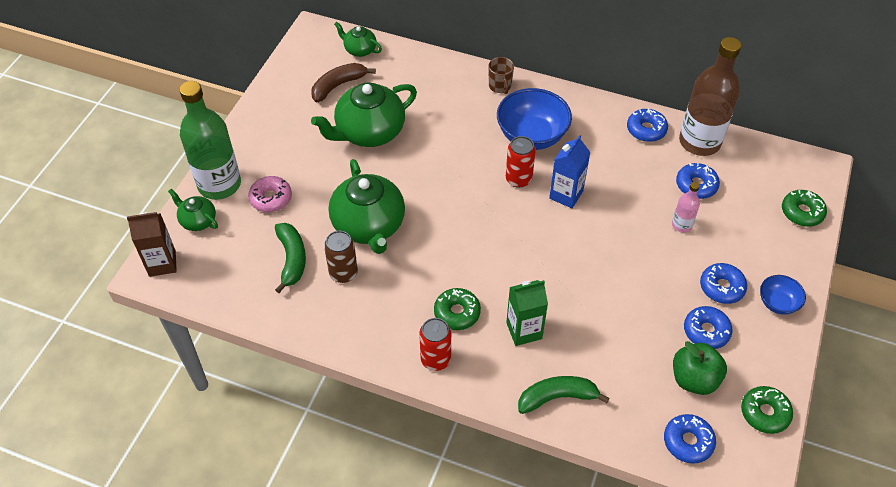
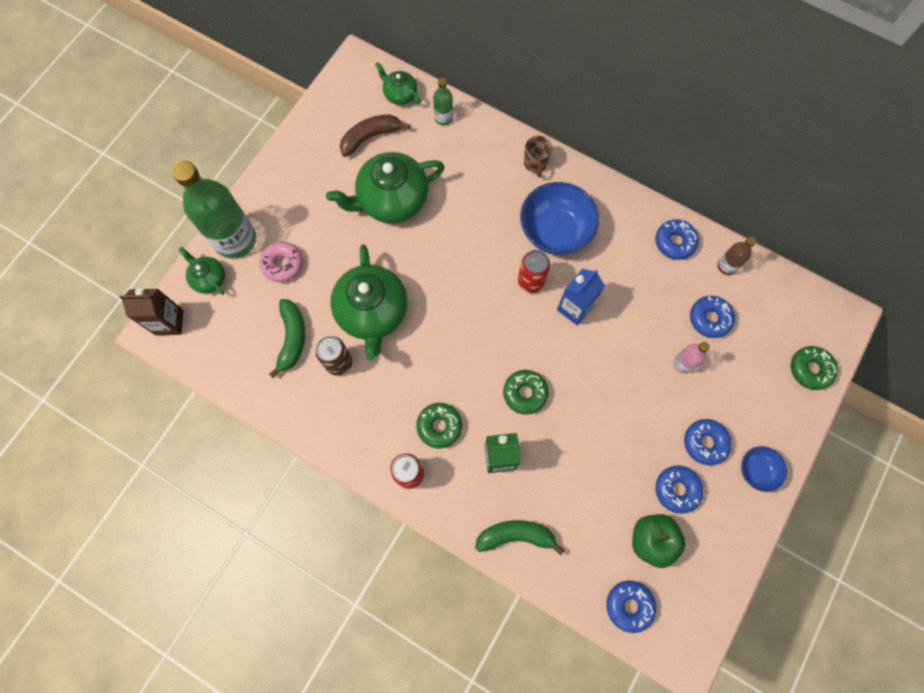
camera: 10 degrees right, 20 degrees up
(405, 62) = (443, 118): none -> green bottle
(699, 142) = (726, 266): brown bottle -> brown bottle, size x0.45
(764, 413) = (710, 588): green donut -> green donut (525, 393)

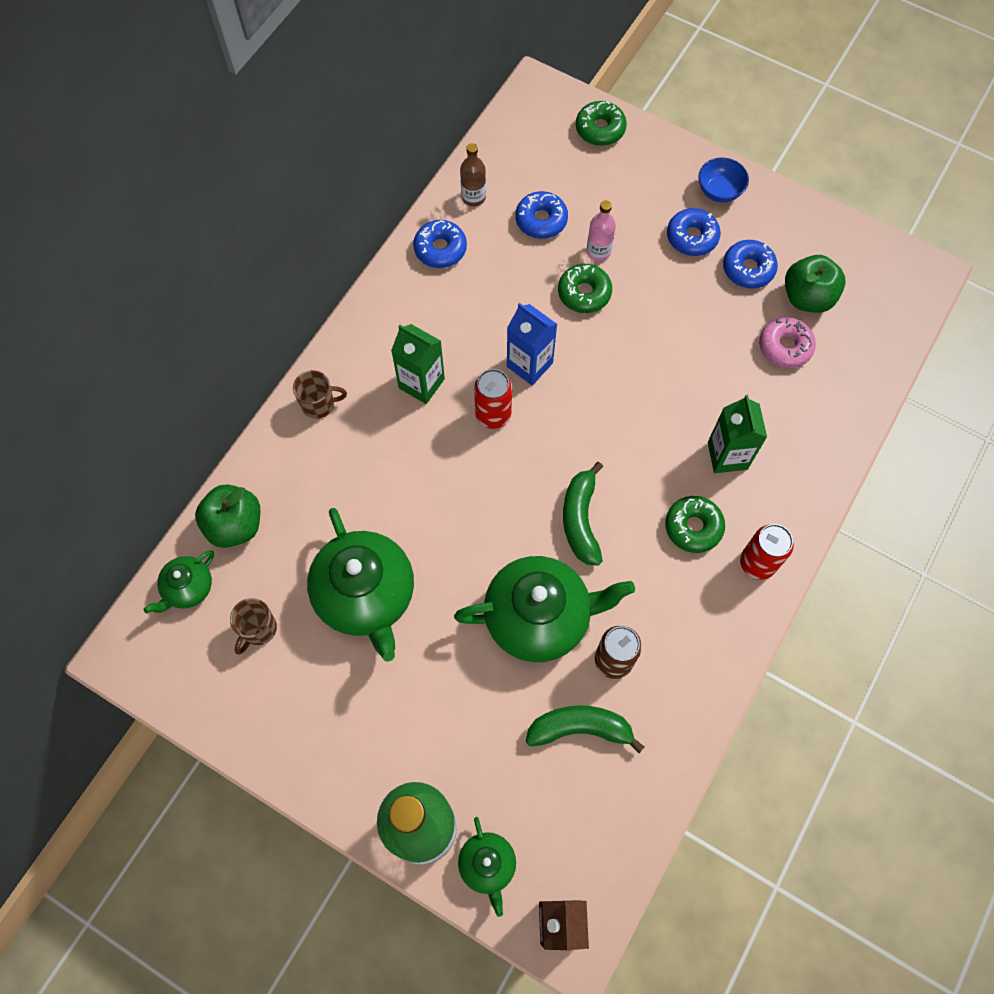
camera: 90 degrees left, 5 degrees down
(209, 278) = (487, 865): green teapot -> green teapot turned 60 degrees counterclockwise
(282, 264) = (465, 750): pink donut -> pink donut (785, 347)
(370, 137) = (258, 629): brown banana -> brown mug
(443, 118) = (235, 525): green bottle -> green apple
(516, 535) = (819, 439): green banana -> green banana (580, 520)
(525, 393) = (644, 425): green donut -> green donut (584, 293)
(555, 231) = (421, 383): blue bowl -> green carton
(629, 605) = (881, 324): blue donut -> none

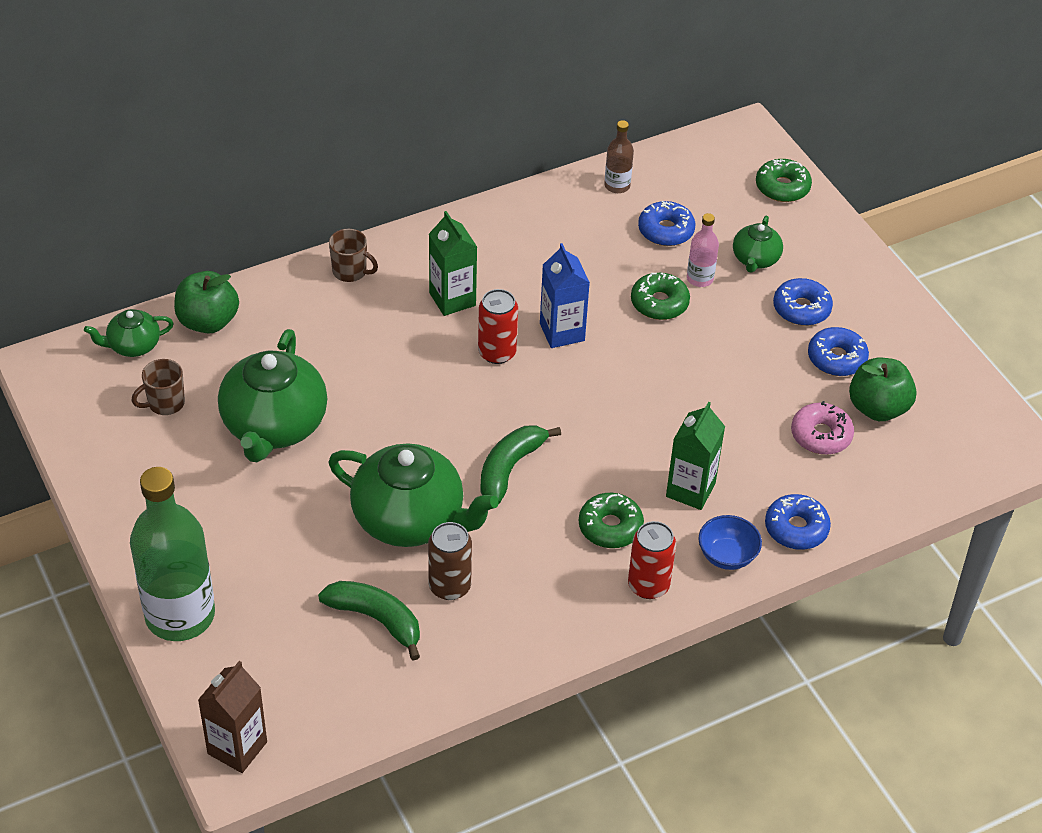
camera: 30 degrees right, 20 degrees down
(440, 249) = (553, 210): blue donut -> blue donut (796, 528)
(487, 865) = (211, 672): green teapot -> green teapot (755, 259)
(719, 191) = (860, 286): blue bowl -> blue bowl (727, 556)

